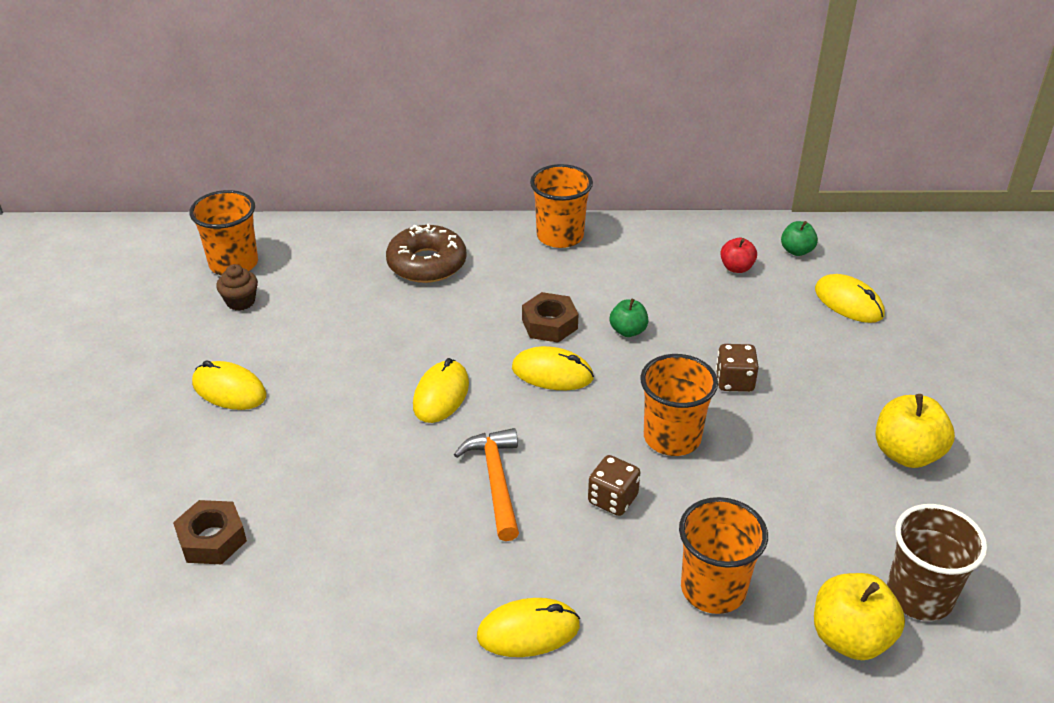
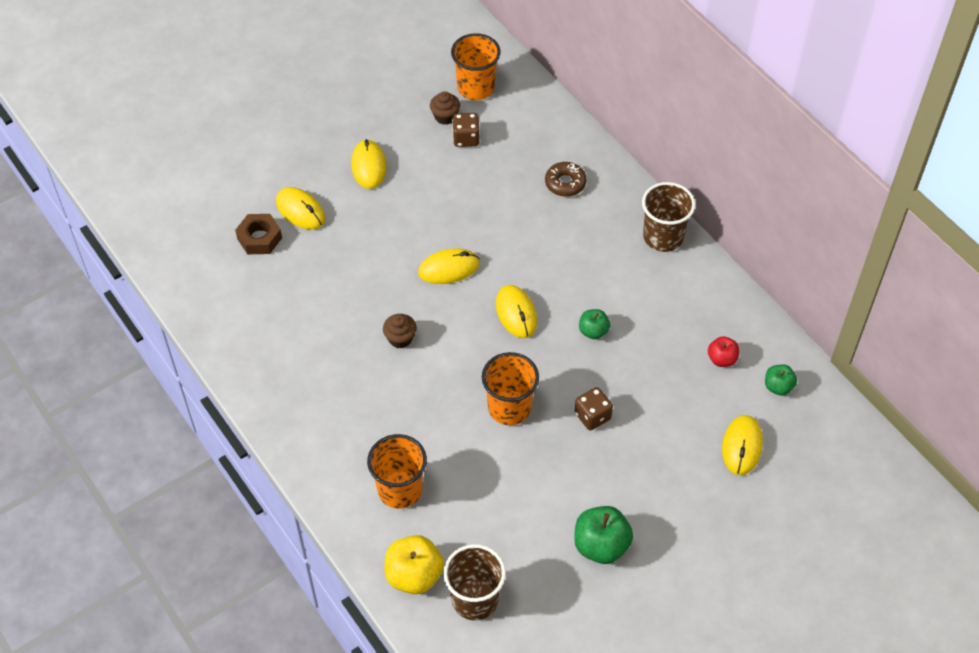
camera: 55 degrees right, 15 degrees up
(427, 263) = (565, 183): brown donut -> brown donut, size x0.64
(496, 481) = (400, 338): orange hammer -> brown cupcake
(528, 631) = (304, 417): yellow mouse -> yellow mouse (300, 210)
(549, 324) = (562, 285): brown nut -> none
(560, 236) = (663, 237): orange cup -> brown cup
(612, 499) = (431, 404): brown dice -> brown dice (466, 138)
(906, 453) = (601, 545): yellow apple -> green apple

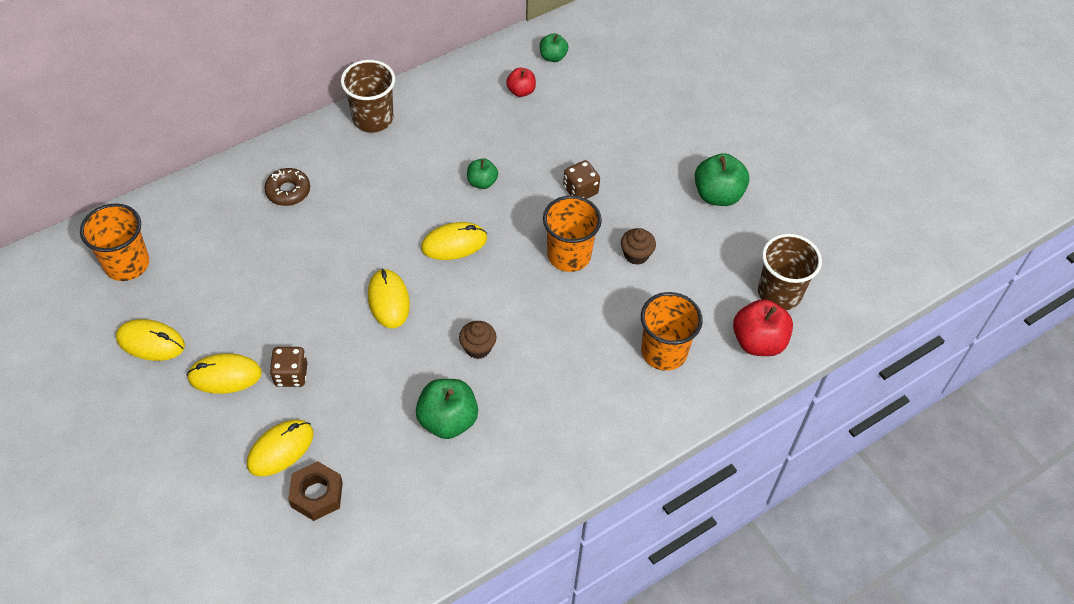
camera: 90 degrees left, 0 degrees up
(326, 321) = (448, 420): none -> green apple
(414, 575) = (758, 342): yellow apple -> red apple
(445, 116) = (165, 296): brown cupcake -> brown cupcake (636, 255)
(466, 138) = (204, 277): brown dice -> brown dice (291, 375)
(742, 446) = (614, 88): yellow mouse -> yellow mouse (150, 342)

